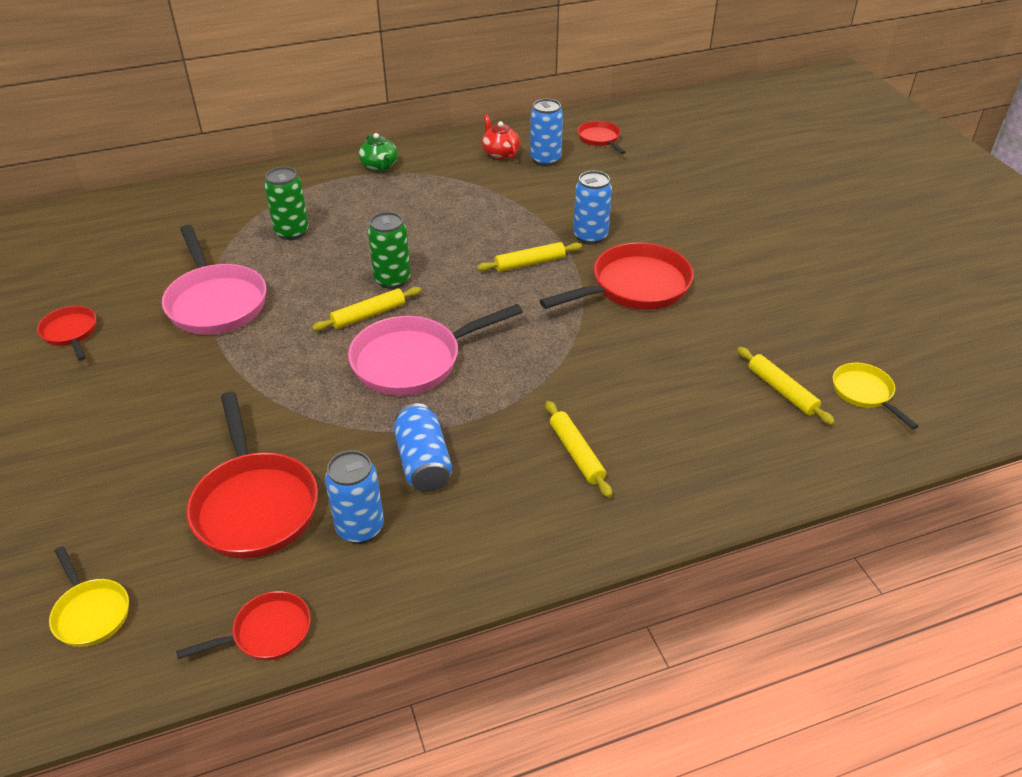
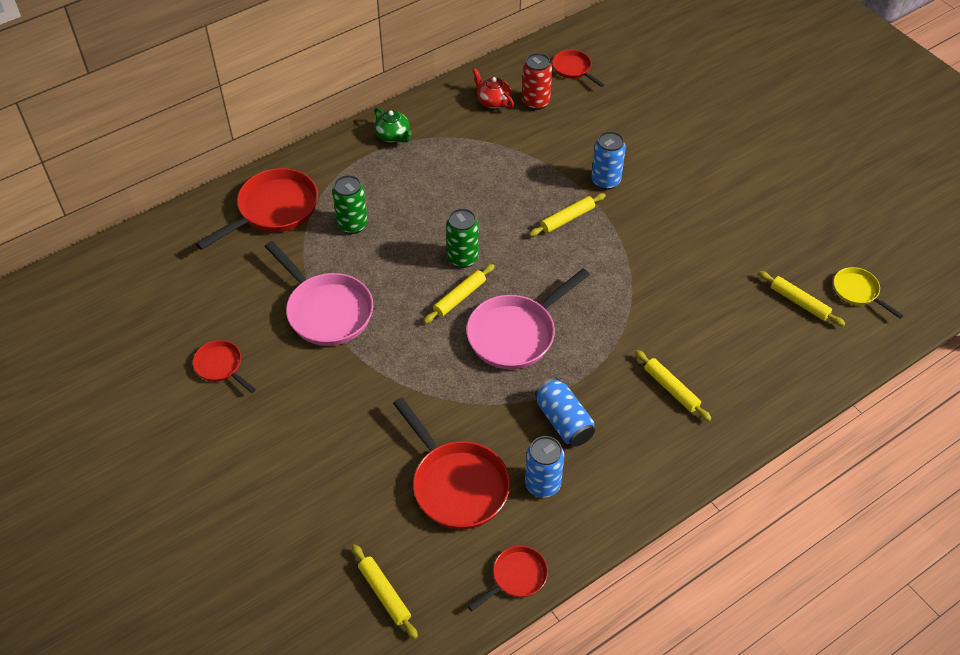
camera: 15 degrees left, 10 degrees up
(90, 612) = (384, 593): yellow pan -> yellow rolling pin
(545, 160) = (535, 102): blue can -> red can
(634, 287) = (659, 226): red pan -> red pan (273, 210)

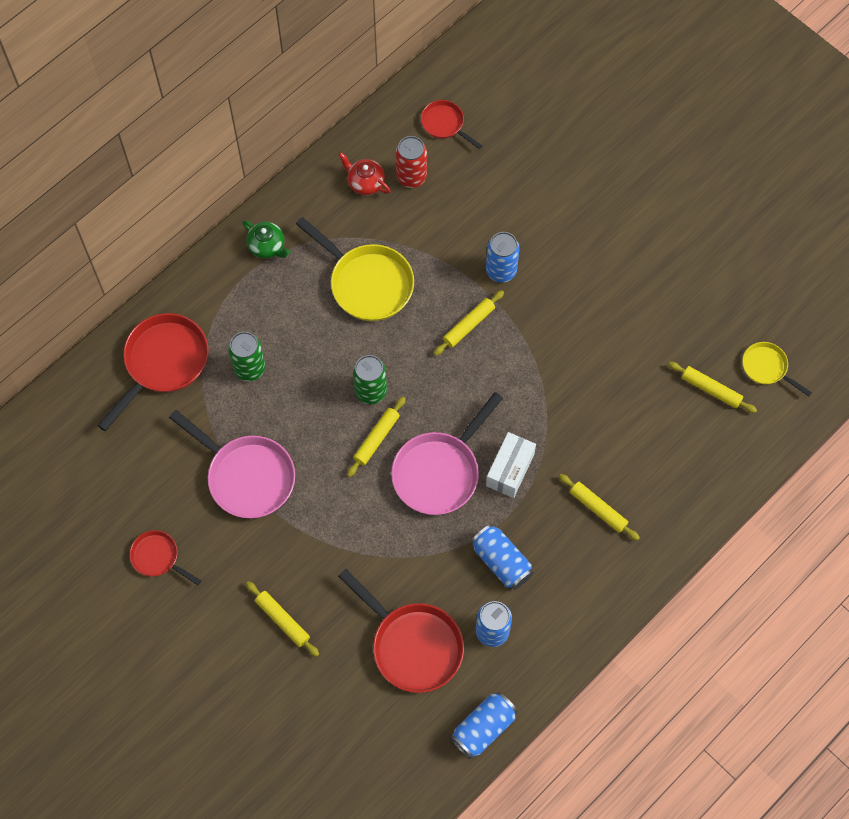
camera: 10 degrees left, 15 degrees up
(384, 593) = (368, 764): yellow rolling pin -> yellow rolling pin (282, 620)
(478, 174) = (367, 283): none -> yellow pan
(516, 577) = (483, 728): red pan -> blue can
(586, 342) = (510, 470): none -> white box

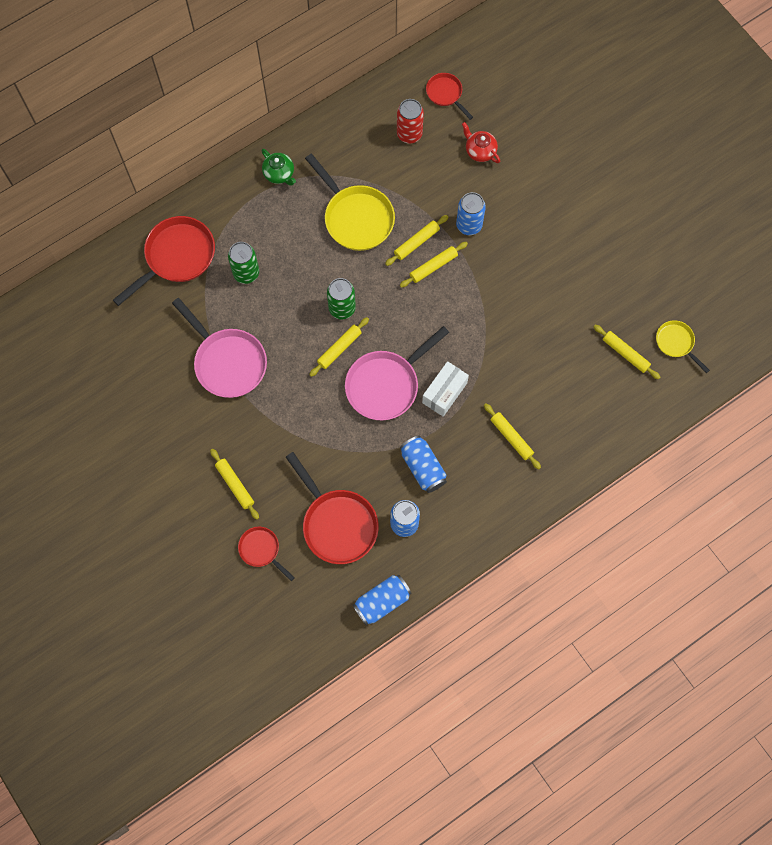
camera: 10 degrees right, 5 degrees up
(158, 557) = (143, 416): red pan -> red pan (261, 550)
(365, 182) = (370, 133): red teapot -> red teapot (480, 151)
(444, 300) = (416, 242): none -> yellow rolling pin

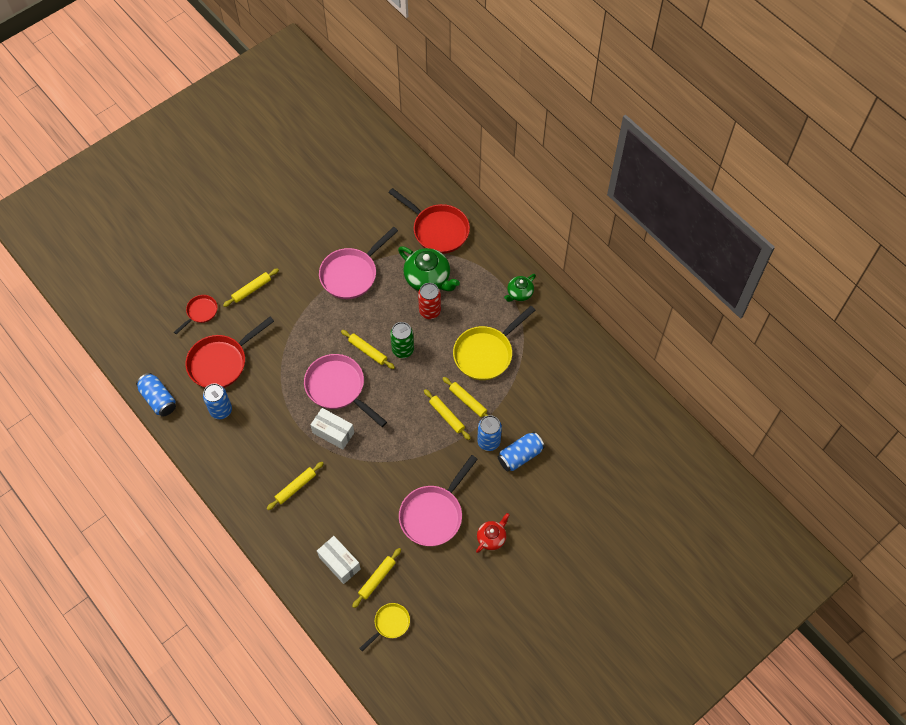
camera: 85 degrees right, 10 degrees down
(246, 273) = (428, 279): green can -> green teapot
(409, 134) = (570, 388): red can -> red can (430, 311)
(423, 467) = (268, 421): blue can -> blue can (520, 456)
(445, 94) = (615, 414): red pan -> none
(480, 151) = (562, 446): red teapot -> red teapot (491, 538)
(552, 289) = (434, 514): none -> pink pan
(605, 392) = (339, 563): none -> white box

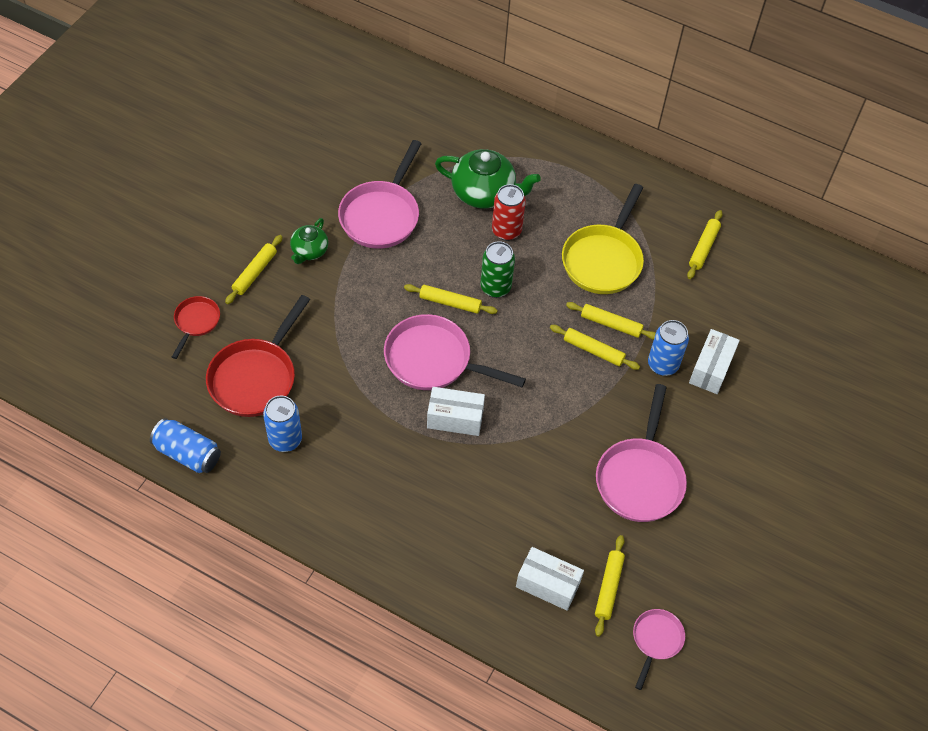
camera: 25 degrees left, 5 degrees down
(296, 487) = (439, 506): yellow rolling pin -> yellow rolling pin (703, 248)
(390, 624) = (656, 640): yellow pan -> pink pan
(437, 230) = (466, 132): red pan -> none
(491, 538) = (729, 482): red teapot -> none
(519, 293) = (607, 177): green teapot -> green teapot (309, 251)
(520, 456) = (711, 369): blue can -> white box

